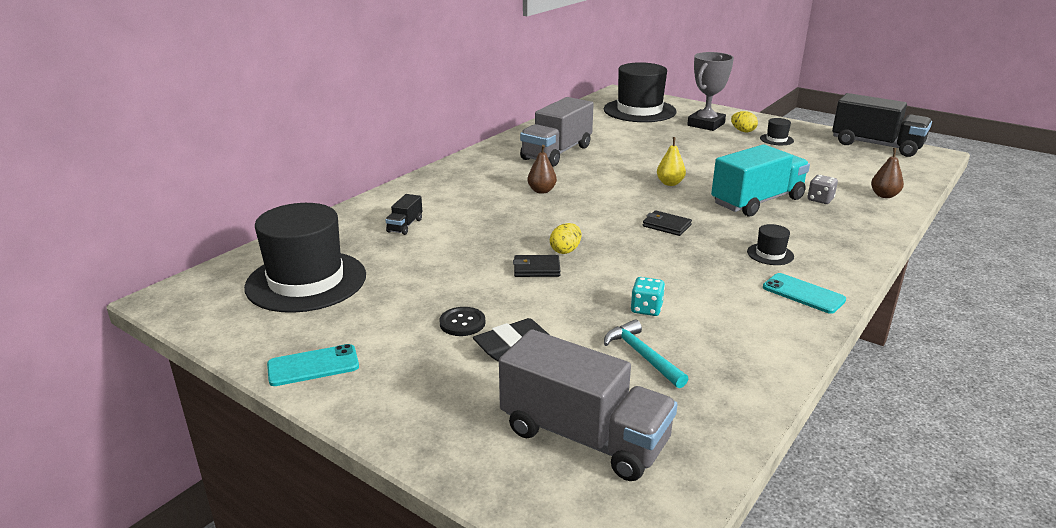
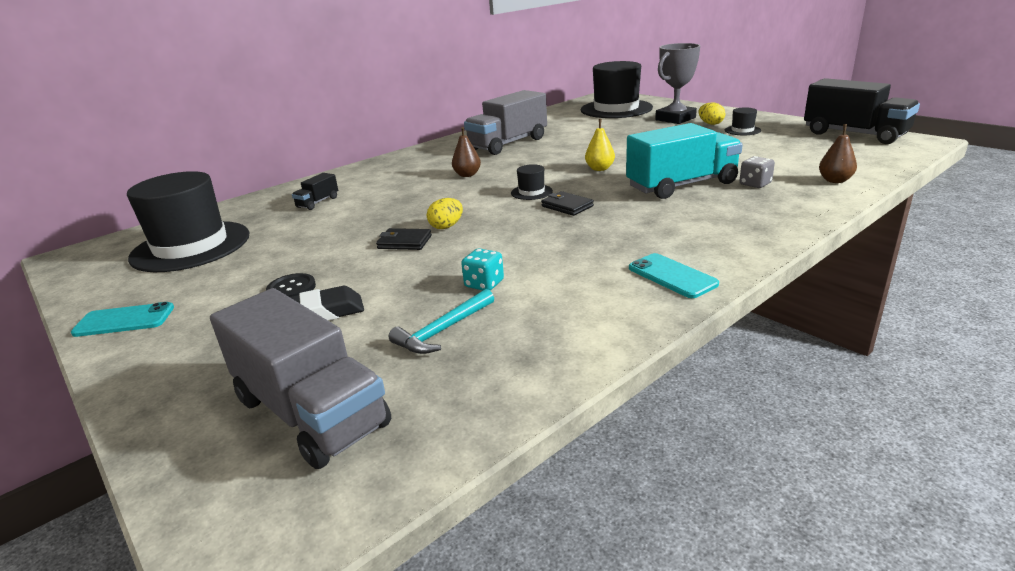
camera: 15 degrees right, 0 degrees up
(642, 355) = (442, 330): turquoise hammer -> turquoise hammer turned 120 degrees counterclockwise
(770, 254) = (661, 235): black hat -> black hat (531, 192)

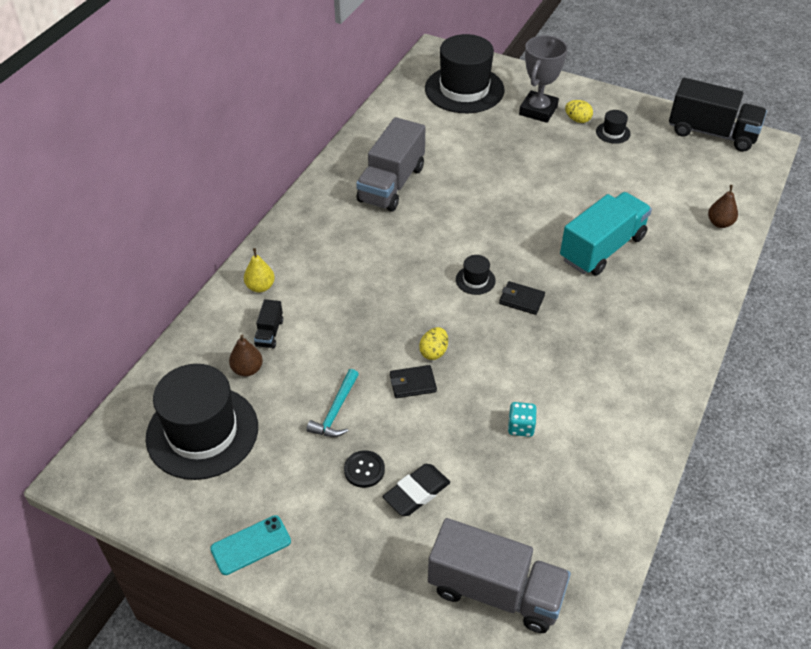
camera: 25 degrees left, 20 degrees up
(442, 330) = (526, 488): turquoise hammer -> turquoise hammer (335, 411)
(467, 175) = (390, 256): brown pear -> brown pear (247, 369)
(599, 169) = (515, 227): yellow pear -> yellow pear (260, 287)
(672, 276) = (652, 386): turquoise phone -> none
(755, 184) = (661, 238): grey dice -> none

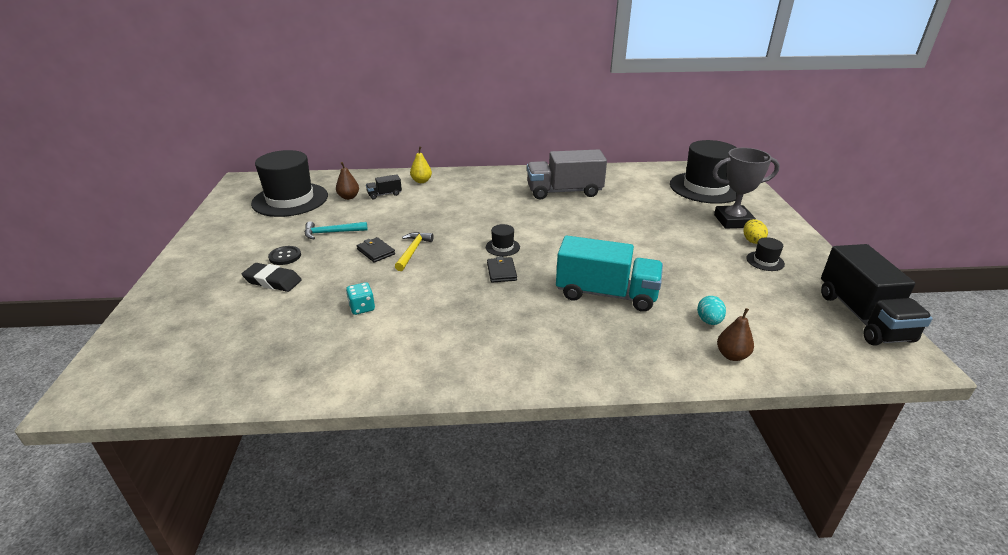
camera: 60 degrees right, 15 degrees down
(251, 545) = (207, 238): turquoise phone -> none
(434, 352) = (413, 251): yellow egg -> yellow hammer
(495, 591) = (188, 340): grey truck -> none
(673, 211) = (709, 321): none -> turquoise egg

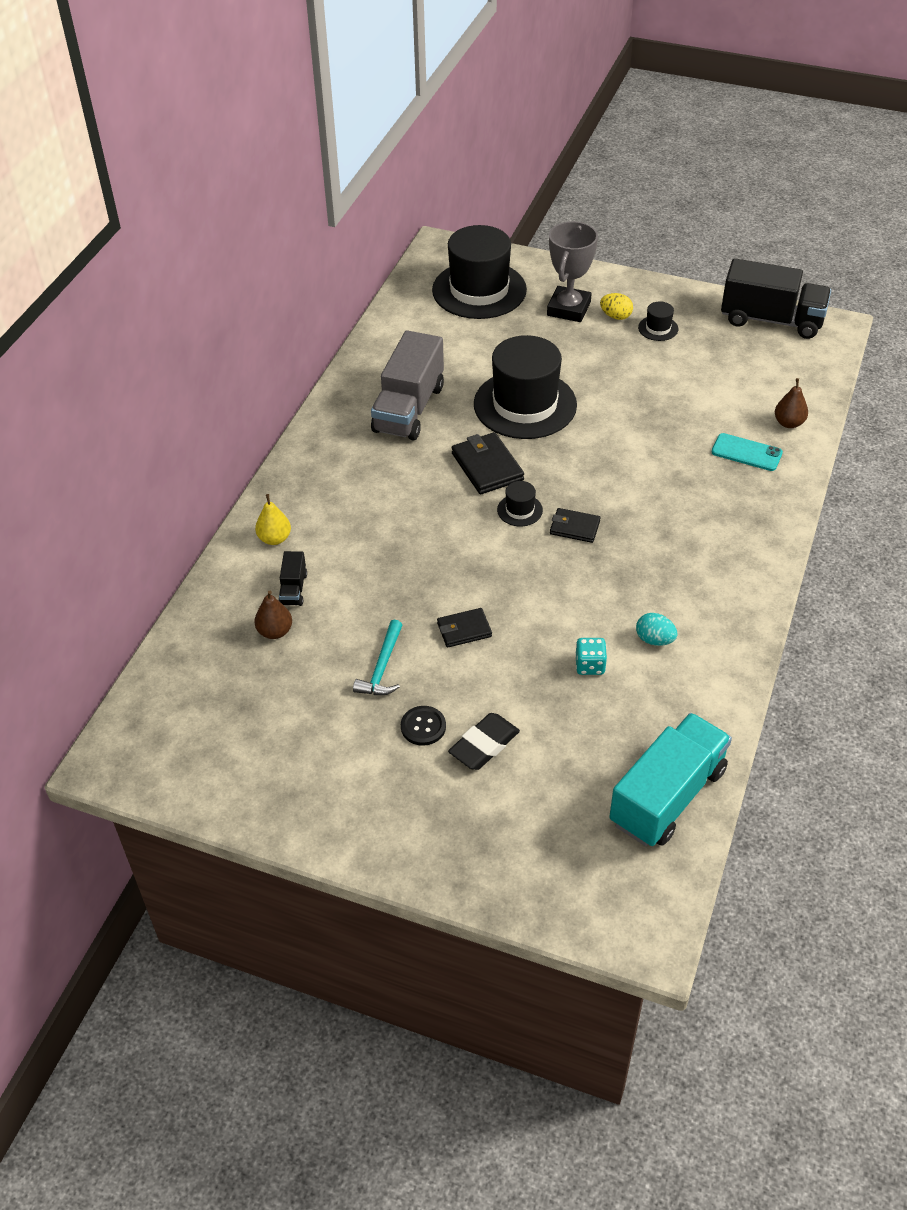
camera: 65 degrees left, 15 degrees up
(290, 199) = (235, 704): black hat -> black hat (525, 404)
(413, 251) = (483, 593): yellow hammer -> none
(535, 227) = (487, 467): none -> black wallet
(606, 294) = (659, 462): turquoise truck -> turquoise truck (667, 796)
(664, 337) = (746, 452): none -> turquoise phone
(709, 321) = (735, 413): turquoise egg -> turquoise egg (654, 640)

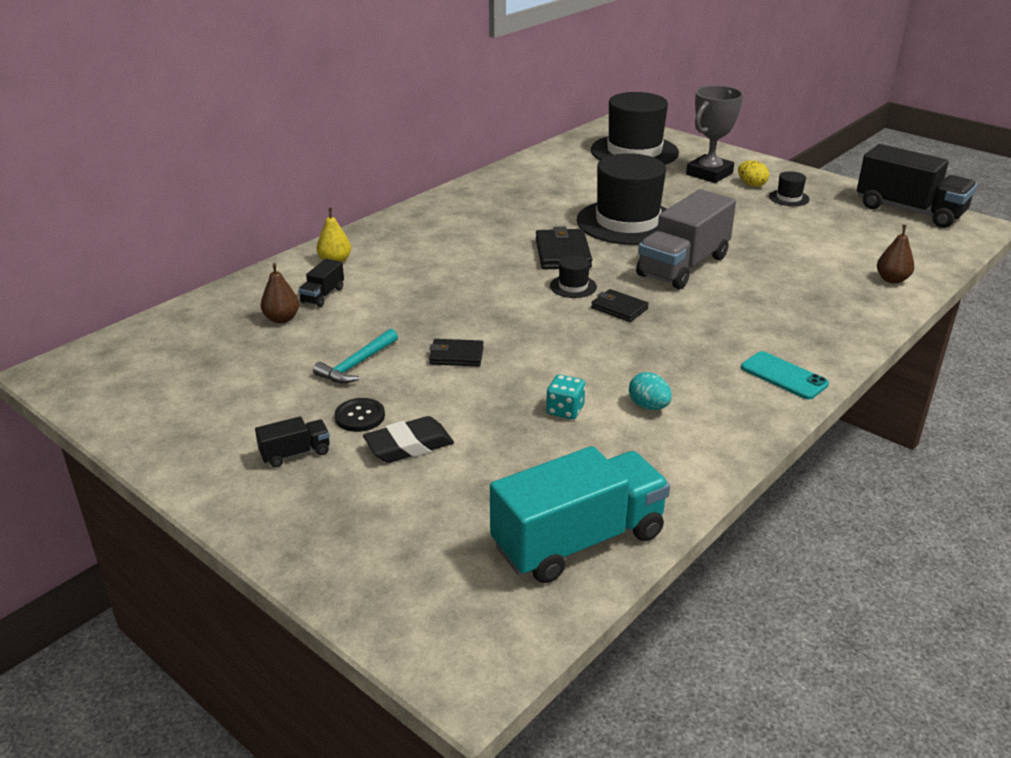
camera: 20 degrees right, 15 degrees down
(395, 784) = (295, 453): none -> black truck
(409, 409) = (518, 207): grey truck -> grey truck (683, 266)
(746, 452) = (833, 291): turquoise phone -> turquoise phone (784, 376)

